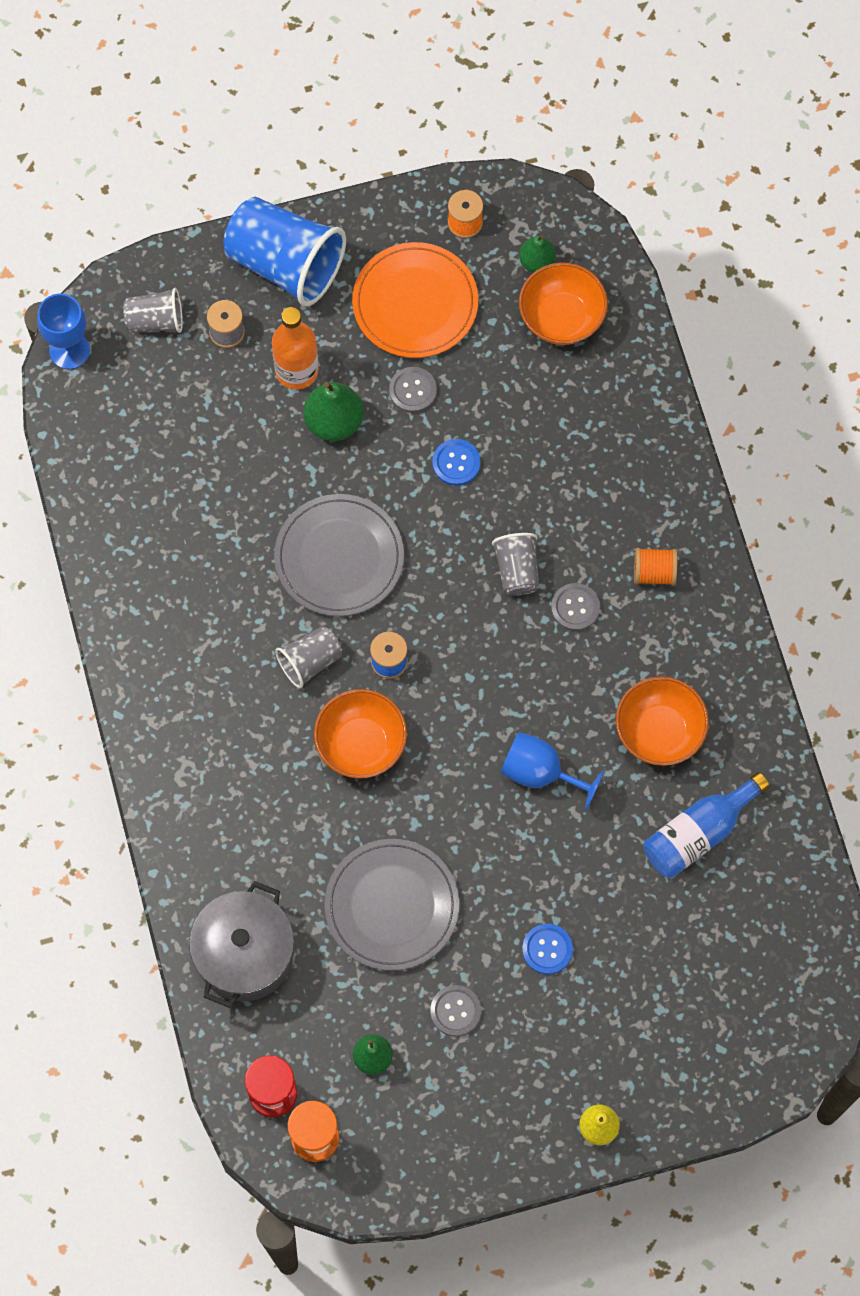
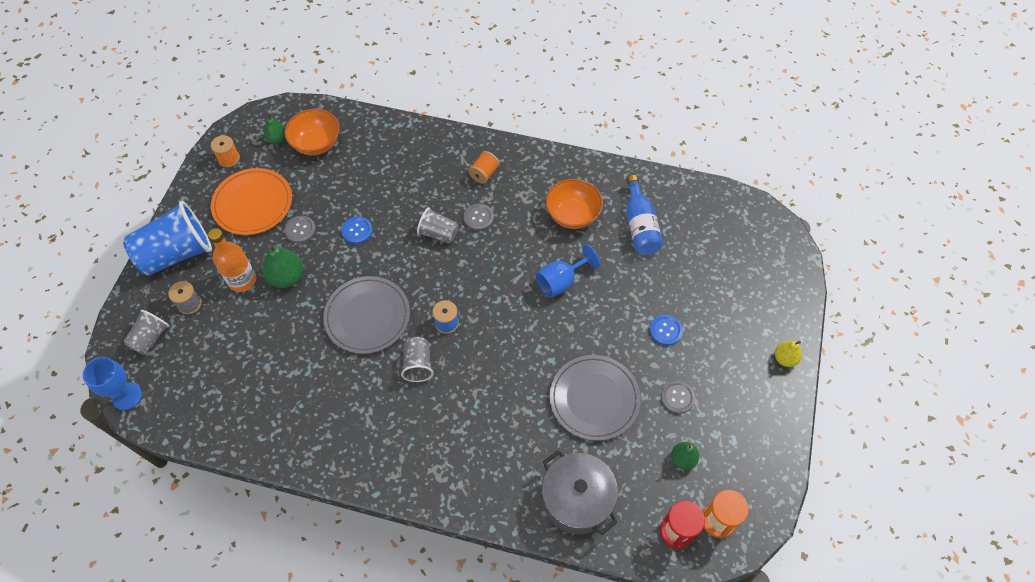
camera: 60 degrees left, 10 degrees down
(361, 744) = (486, 363): orange bowl -> none

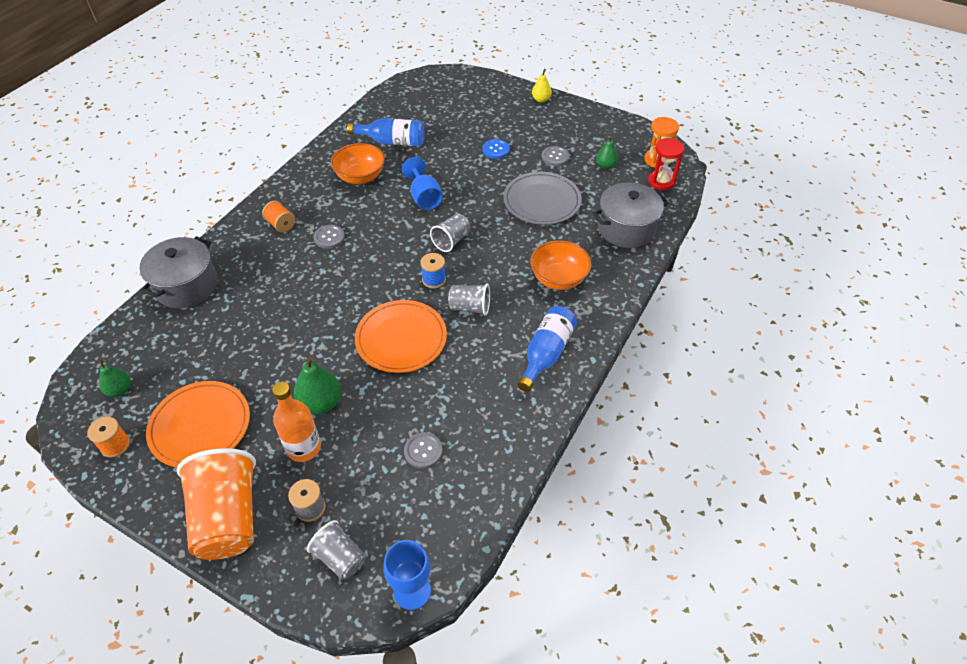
camera: 75 degrees left, 10 degrees down
(176, 253) = (228, 517): blue cup -> orange cup
(300, 230) = (264, 383): grey button -> grey button (423, 451)
(316, 144) = (153, 353): orange bowl -> orange bowl (558, 279)
(357, 231) = (293, 332): blue button -> none
(367, 316) = (401, 338): grey plate -> orange plate
(374, 448) = (546, 353): none -> blue bottle
(391, 135) = (186, 286): none -> grey pot
(438, 233) = (332, 269): grey cup -> grey cup (451, 240)

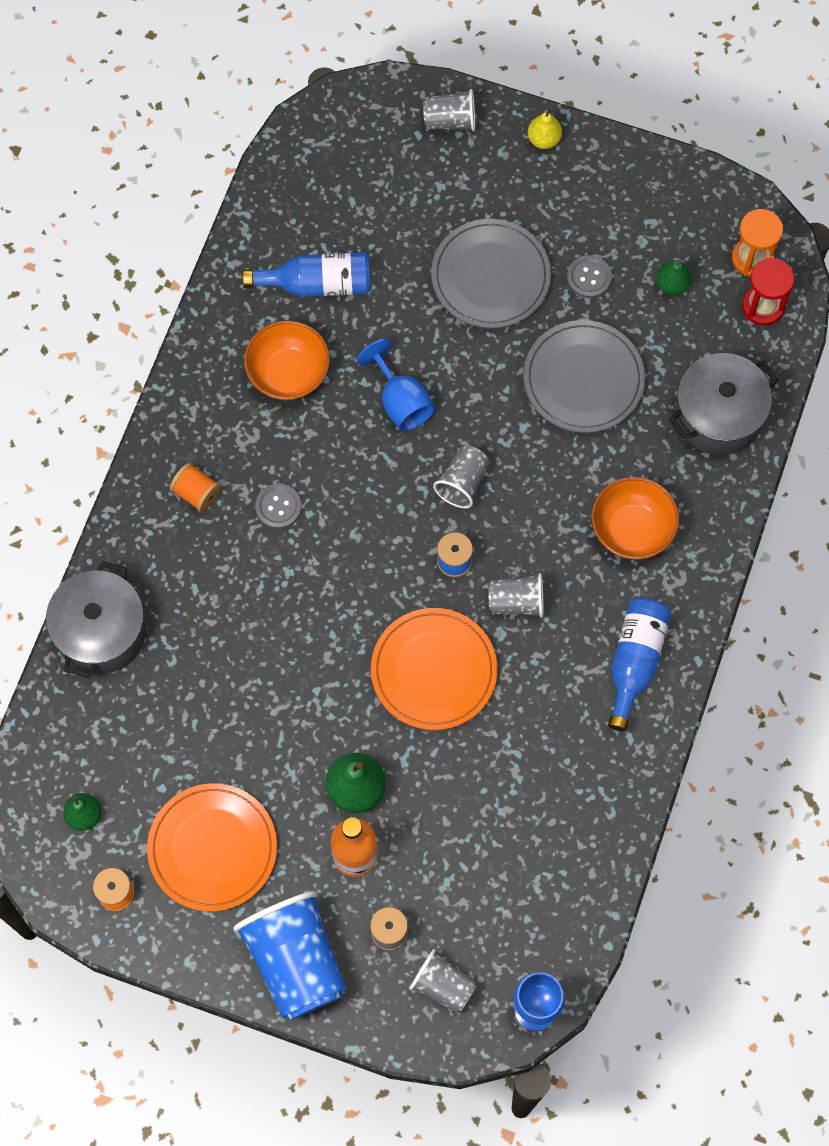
camera: 10 degrees left, 20 degrees up
(228, 517) = (296, 961): orange cup -> blue cup
(423, 451) = (505, 834): grey button -> none
(490, 87) = (450, 120): none -> grey cup
(496, 150) = (490, 276): blue button -> grey plate

